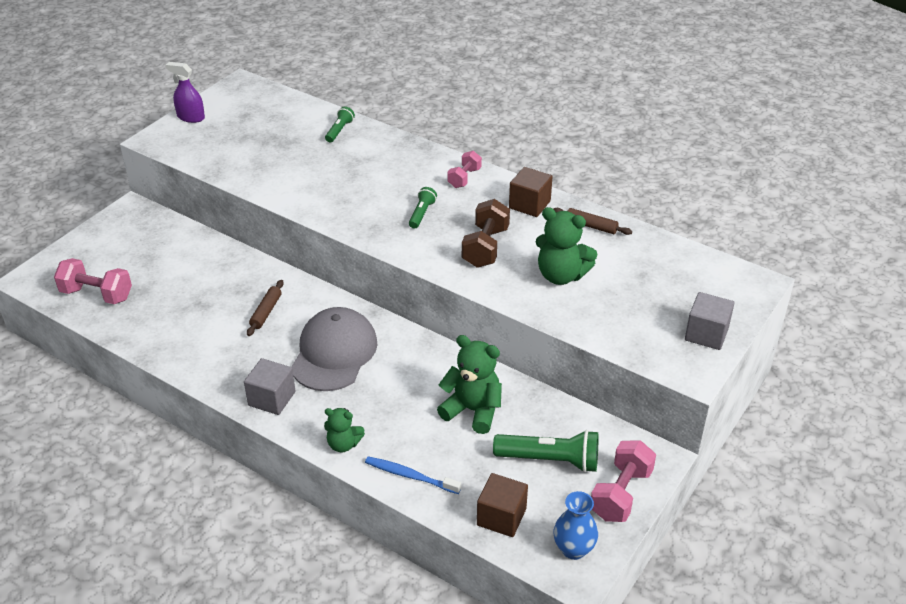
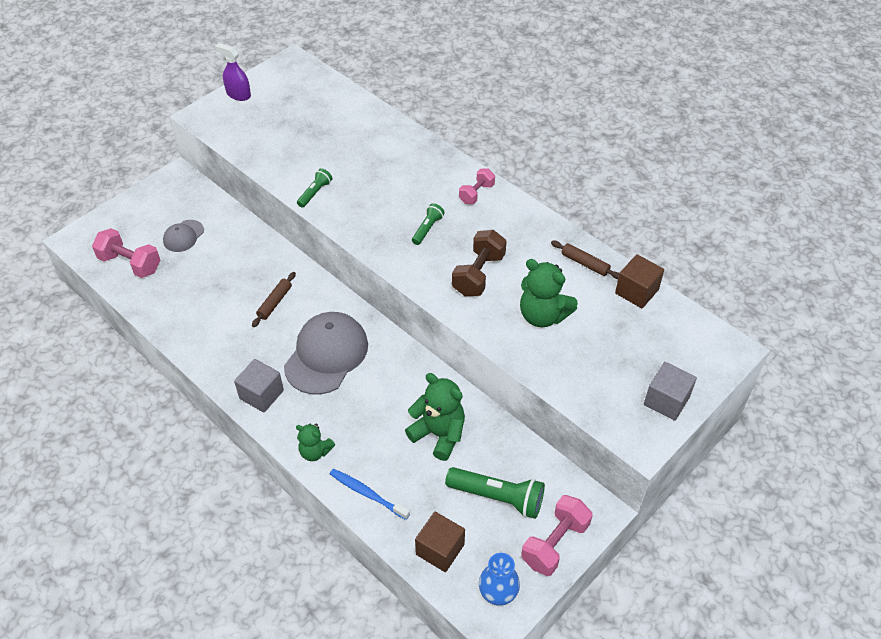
camera: 10 degrees right, 10 degrees up
(151, 262) = (183, 236): none -> grey cap
(339, 130) = (371, 125): green flashlight -> green flashlight (315, 193)
(529, 204) = (531, 231): brown cube -> brown cube (636, 291)

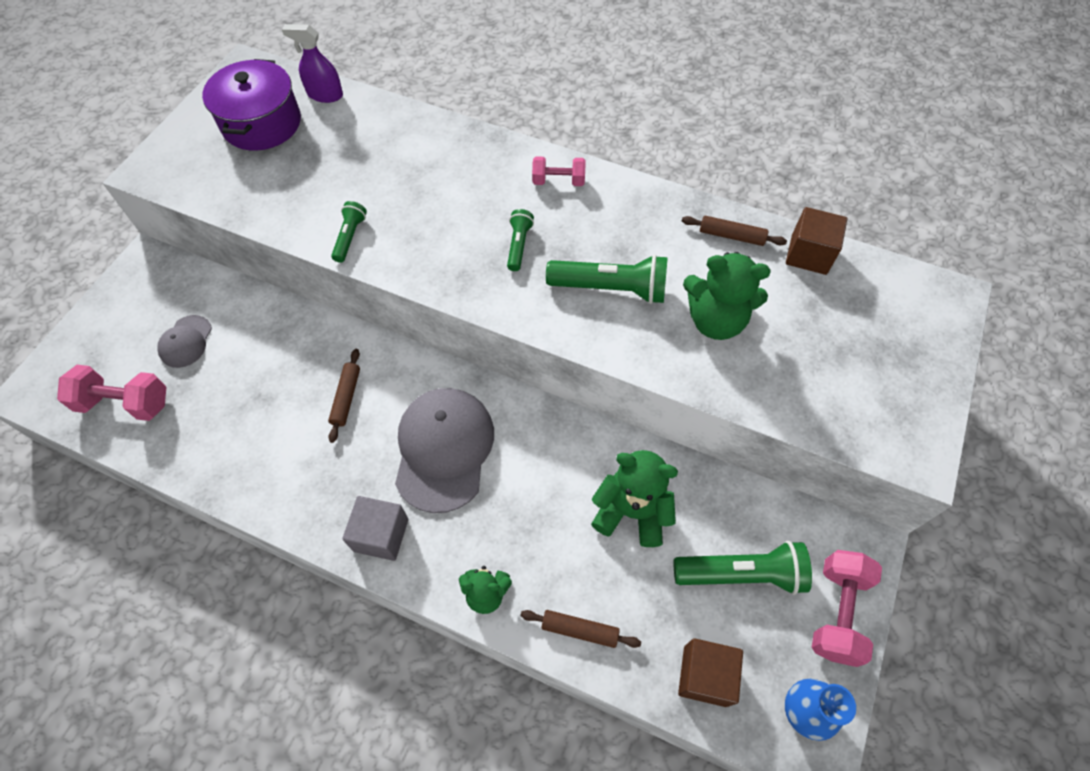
camera: 20 degrees left, 10 degrees up
(238, 94) = (189, 128): purple spray bottle -> purple spray bottle (325, 95)
(287, 102) = (261, 123): none -> purple pot
(367, 494) = (580, 630): blue toothbrush -> brown rolling pin
(476, 193) = (558, 181): pink dumbbell -> pink dumbbell turned 75 degrees clockwise
(478, 274) = (611, 289): brown dumbbell -> green flashlight
(666, 401) = (916, 388): grey cube -> none

